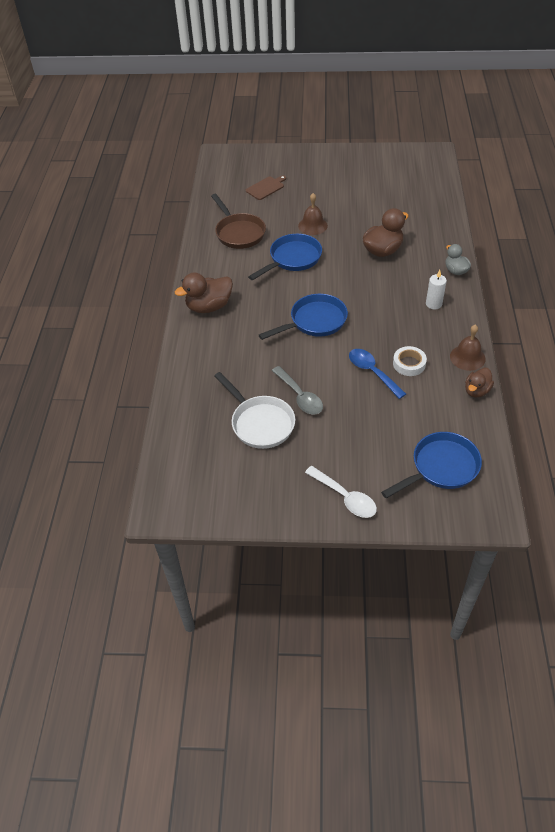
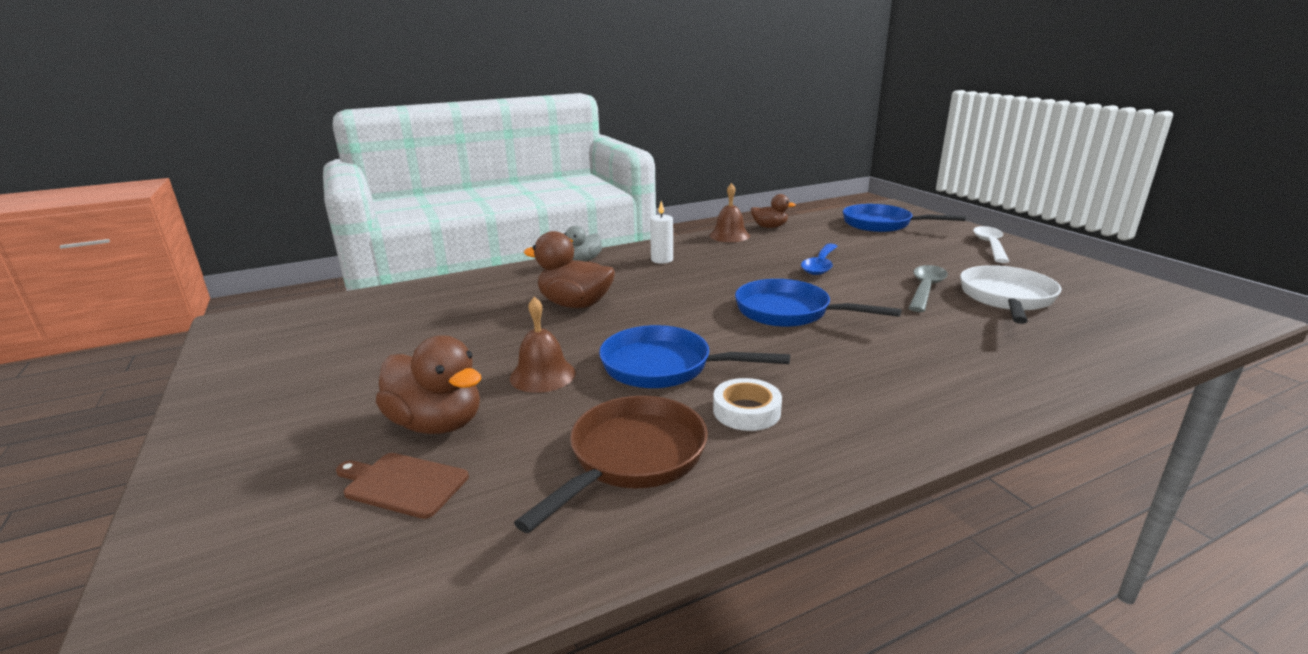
camera: 120 degrees left, 25 degrees down
(209, 307) = (895, 408): brown duck -> brown duck (437, 424)
(409, 364) = (779, 253): white tape -> white tape (746, 411)

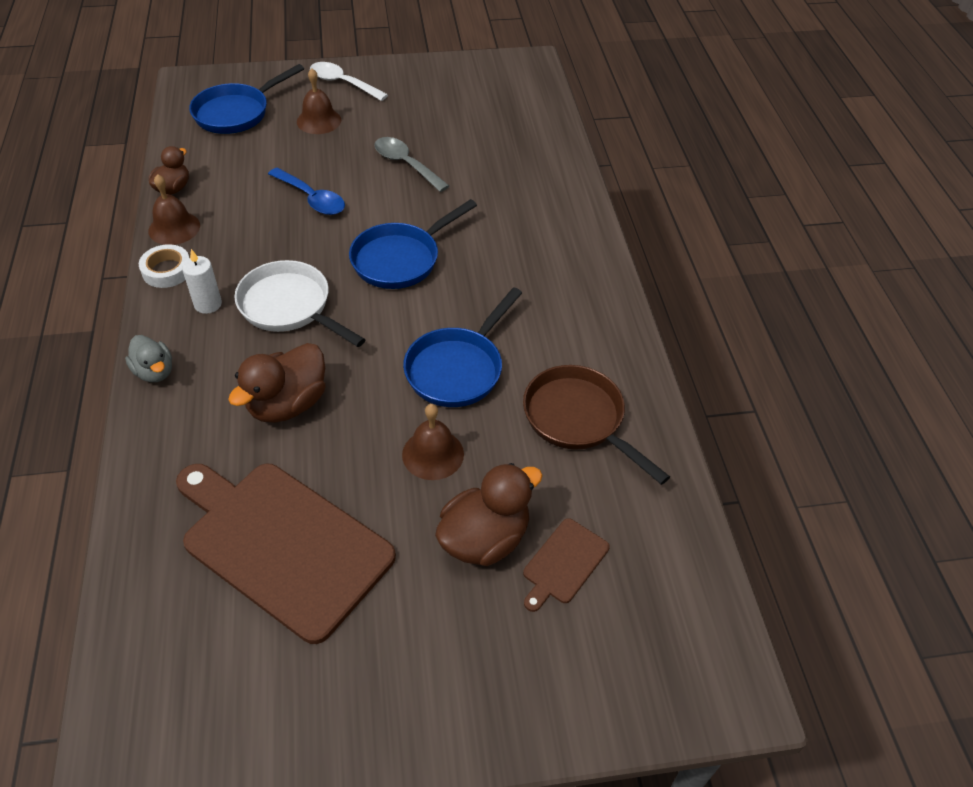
camera: 75 degrees left, 25 degrees up
(428, 332) = (282, 544): none -> brown cutting board
(746, 411) = (545, 341): white tape -> white tape (167, 270)
(922, 248) = (319, 121): none -> brown bell
(1006, 298) = (449, 135): white pan -> white pan (289, 307)

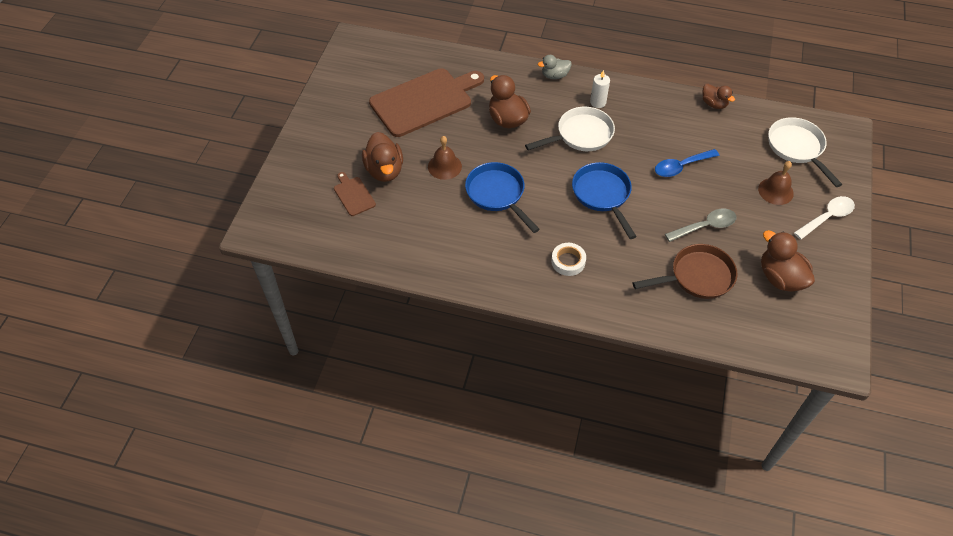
camera: 115 degrees right, 5 degrees up
(167, 270) = (634, 90): white tape -> white tape (568, 261)
(174, 228) = (673, 99): brown bell -> none
(236, 113) = (797, 148): blue pan -> white pan
(450, 104) = (780, 278): none -> brown duck
(578, 419) = (433, 235): brown pan -> brown pan (697, 277)

